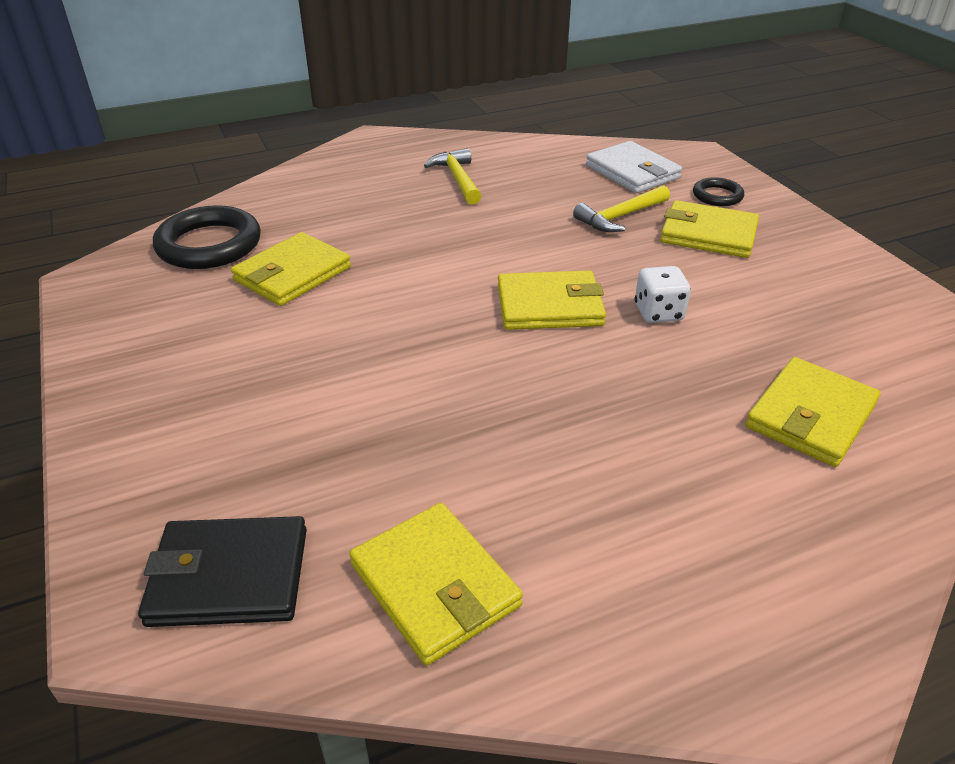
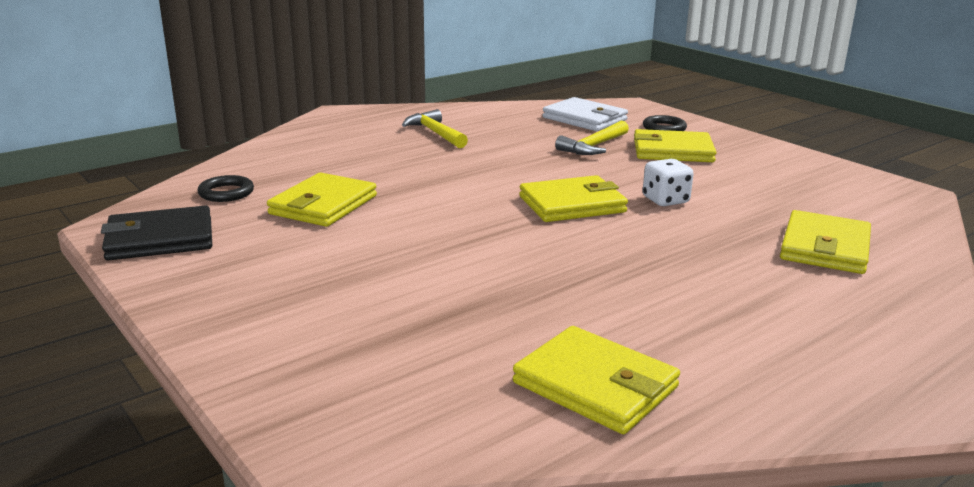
camera: 15 degrees left, 15 degrees down
(209, 245) = (226, 193): black ring -> black ring, size x0.53
(229, 576) = (404, 406): black wallet -> black wallet (160, 239)

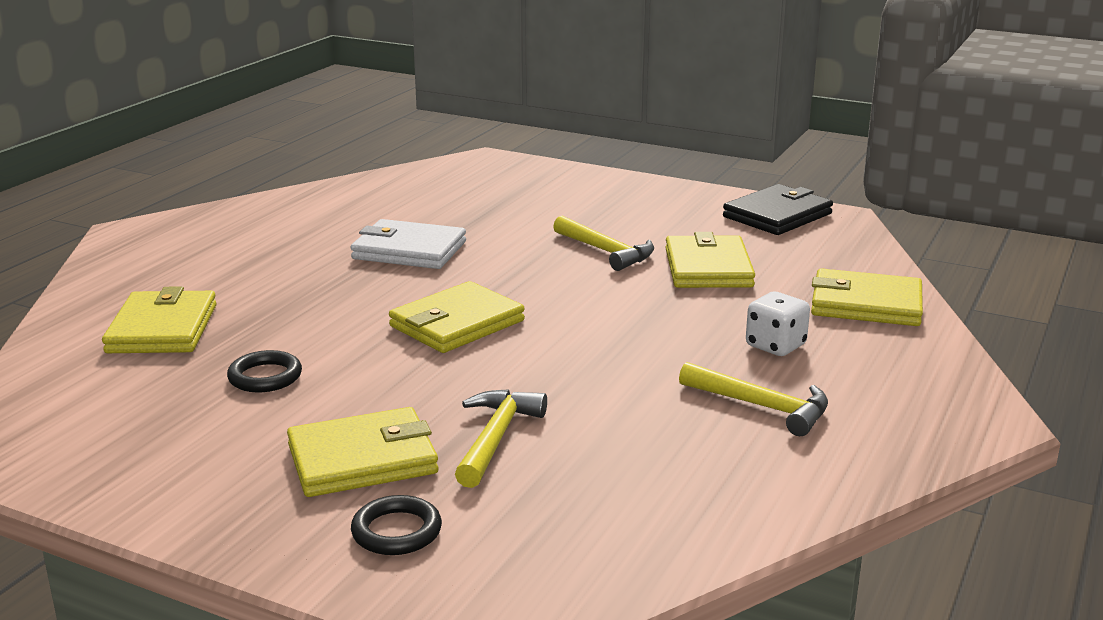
camera: 155 degrees right, 0 degrees up
(226, 193) = (821, 260): black ring -> black ring (265, 377)
(381, 237) = (606, 251): none -> yellow hammer
(584, 119) = (565, 523): white wallet -> white wallet (409, 250)
(595, 385) = (356, 201): yellow wallet -> yellow wallet (866, 304)
(665, 200) = (349, 353): white dice -> white dice (775, 346)

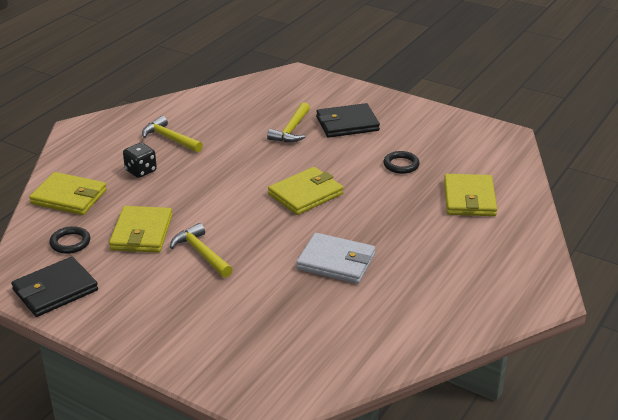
camera: 175 degrees left, 10 degrees up
(362, 459) = (347, 124): yellow wallet -> black wallet
(396, 531) = (331, 98): black ring -> black ring (70, 243)
(775, 346) = (141, 171): white dice -> black dice

